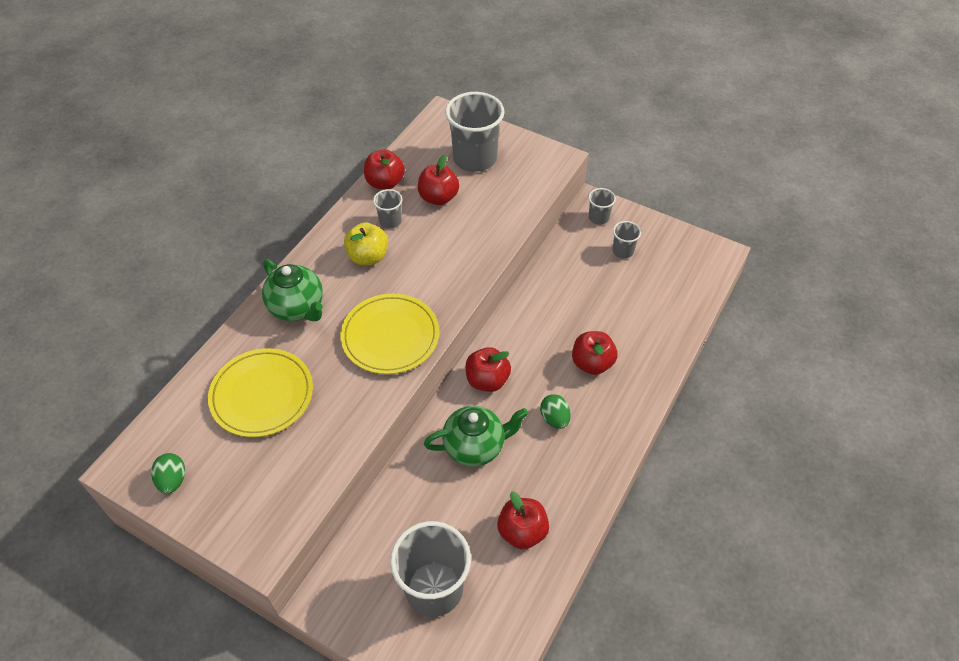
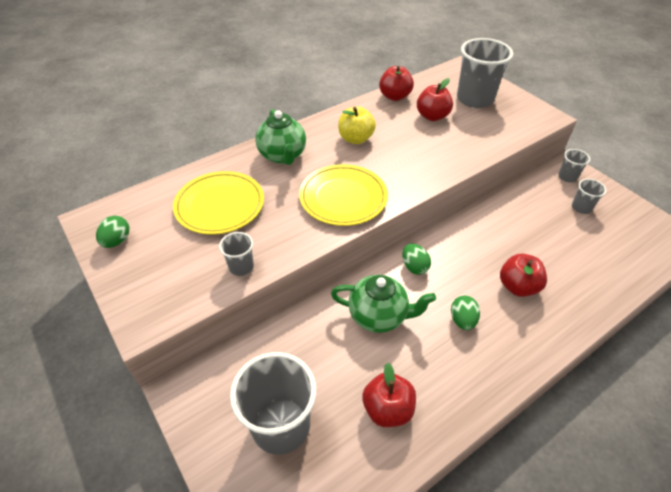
camera: 25 degrees right, 5 degrees down
(390, 221) = (385, 121): grey cup -> grey cup (241, 266)
(487, 380) = (414, 267): red apple -> green egg

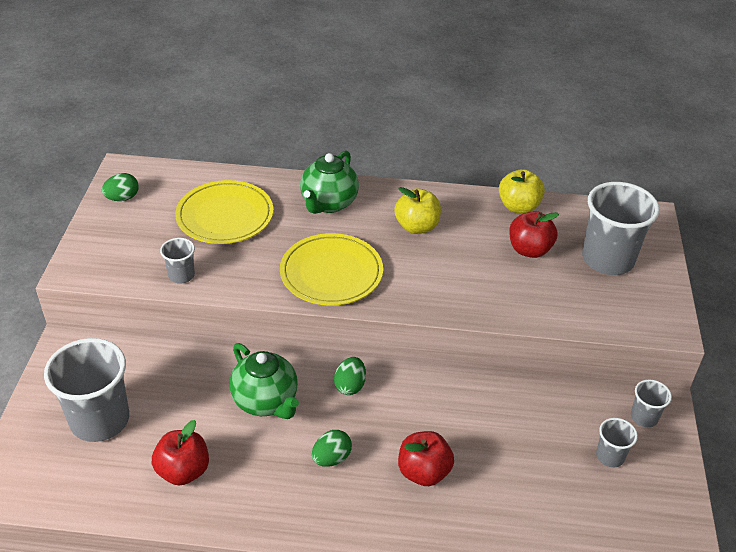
camera: 40 degrees right, 5 degrees down
(394, 96) = (518, 206): red apple -> yellow apple

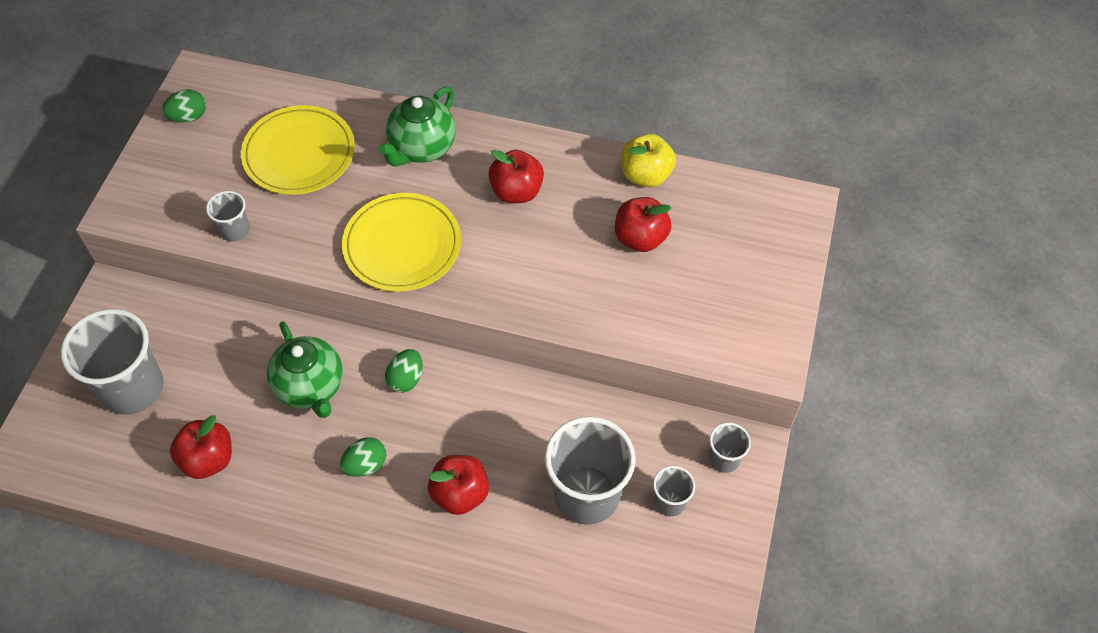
camera: 10 degrees right, 15 degrees up
(417, 227) = (516, 192): yellow apple -> red apple
(607, 259) = (729, 262): grey cup -> grey cup (587, 494)

